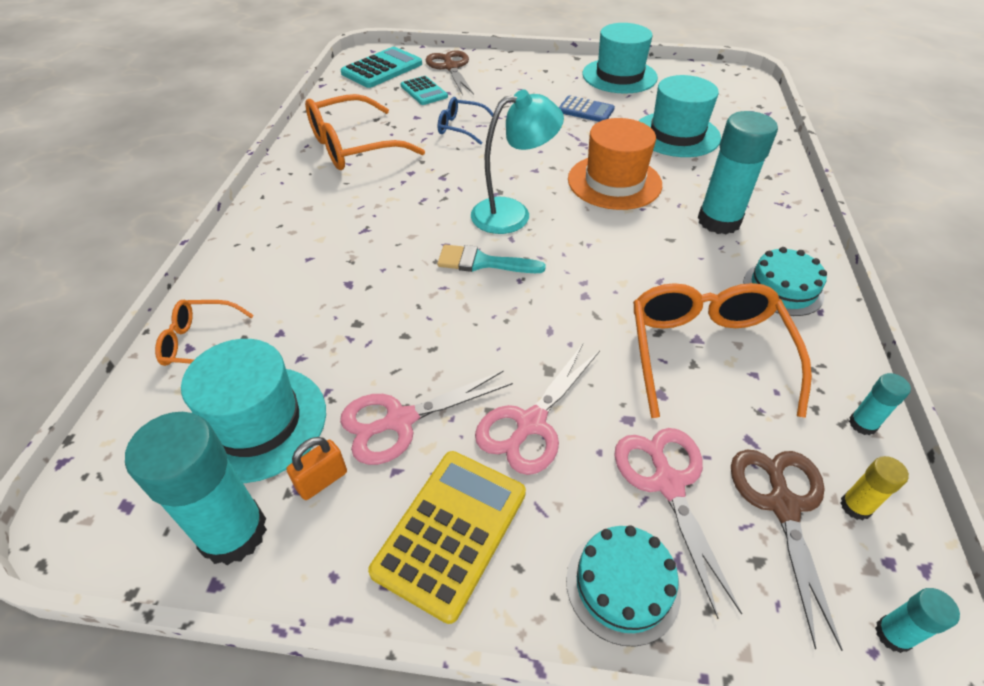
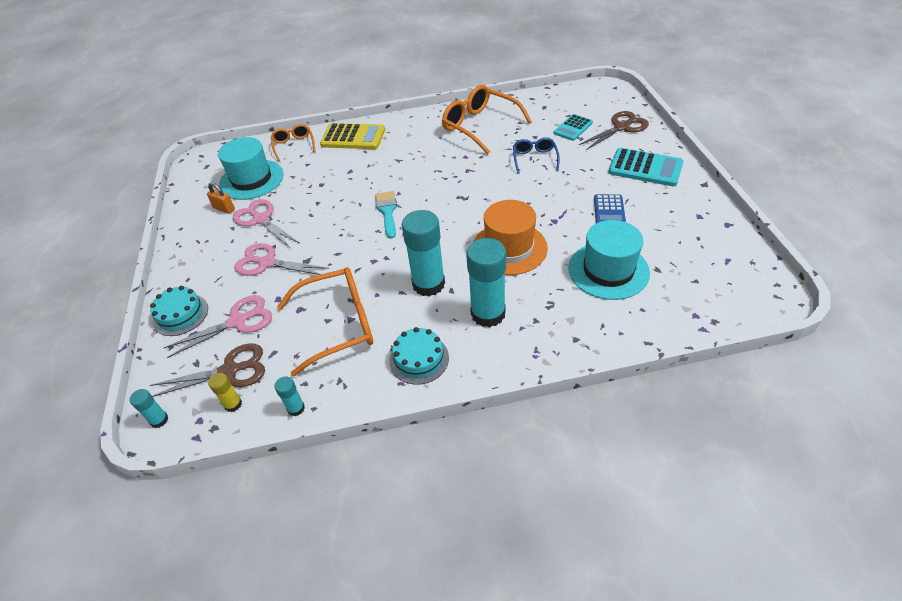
camera: 75 degrees right, 0 degrees up
(233, 533) = (197, 196): turquoise glue stick -> turquoise glue stick (428, 284)
(382, 69) = (590, 100): turquoise calculator -> turquoise calculator (645, 168)
(450, 531) = (203, 253): yellow calculator -> yellow calculator (353, 137)
(512, 213) = (443, 210): turquoise lamp -> none
(619, 76) = (691, 216): turquoise hat -> none

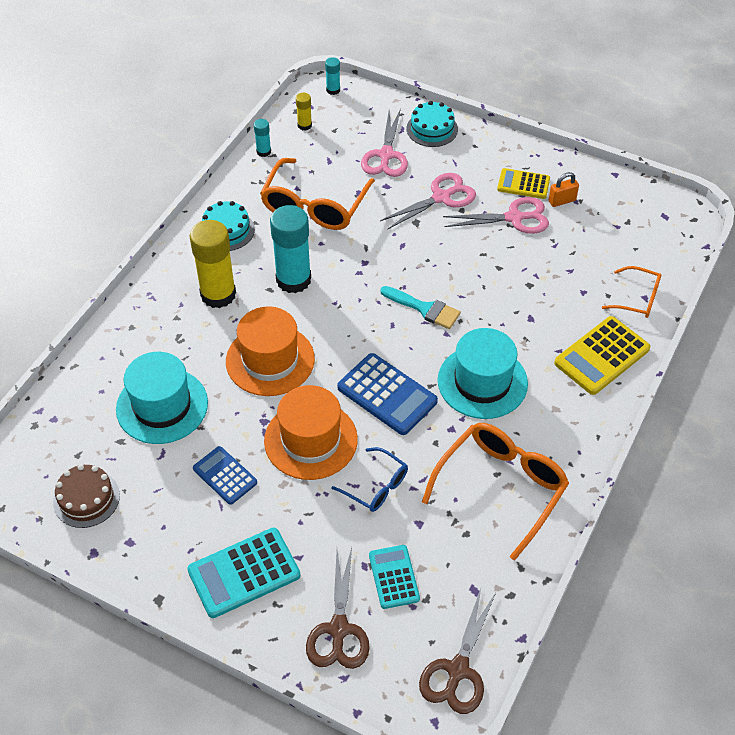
camera: 125 degrees right, 5 degrees up
(219, 233) = (523, 184): none -> yellow calculator
(230, 371) = (338, 134): brown scissors -> brown scissors (458, 670)
(251, 179) = (597, 238): turquoise hat -> turquoise hat (482, 382)
(472, 188) = (387, 394): none -> blue calculator
(479, 126) = (501, 487): orange glasses -> orange glasses turned 45 degrees counterclockwise
(488, 314) = (218, 294): turquoise glue stick -> yellow glue stick
(540, 196) = (311, 440): none -> orange hat
(709, 252) = (86, 498): none -> brown cake

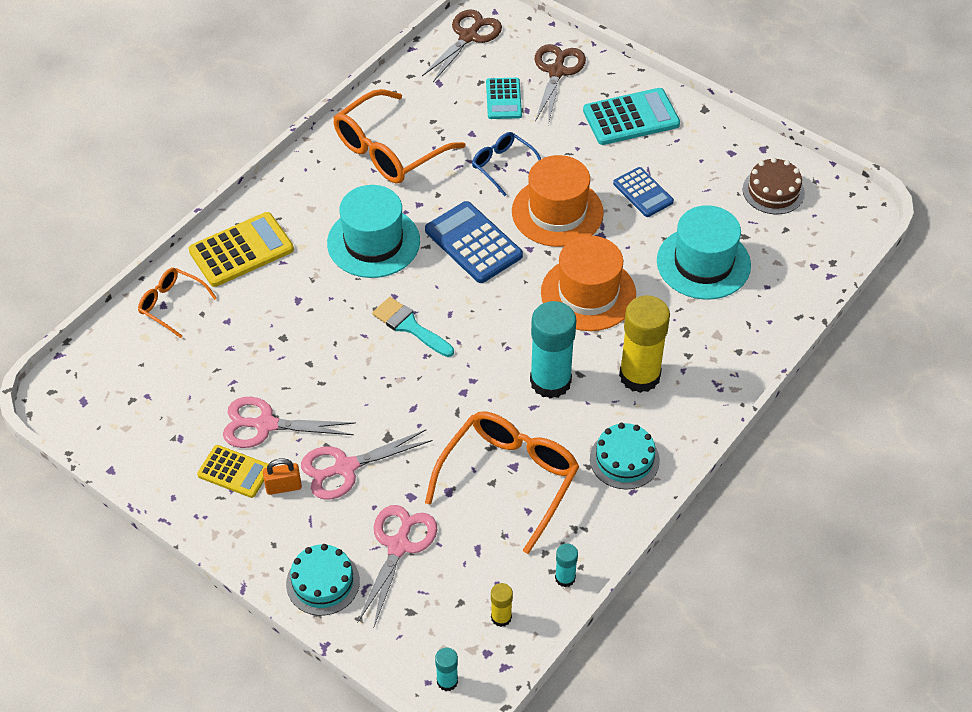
camera: 170 degrees left, 0 degrees up
(562, 201) = (197, 440): orange padlock -> orange padlock (283, 487)

